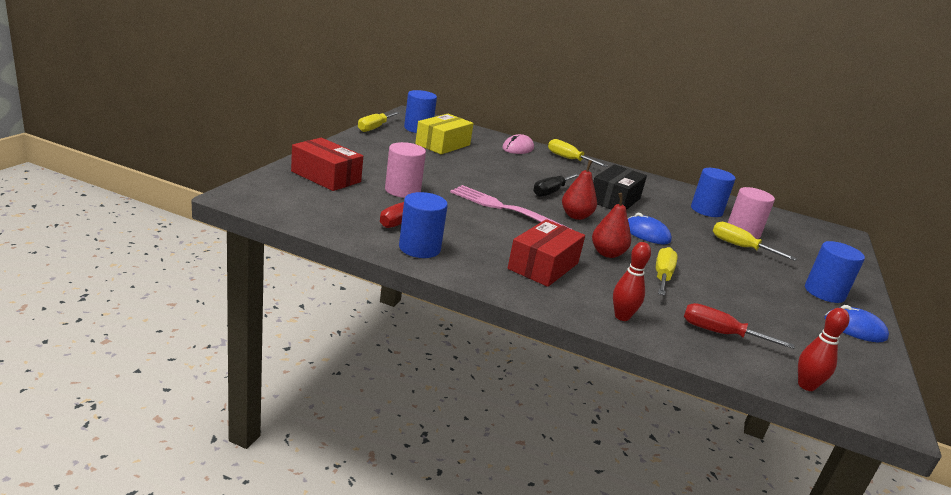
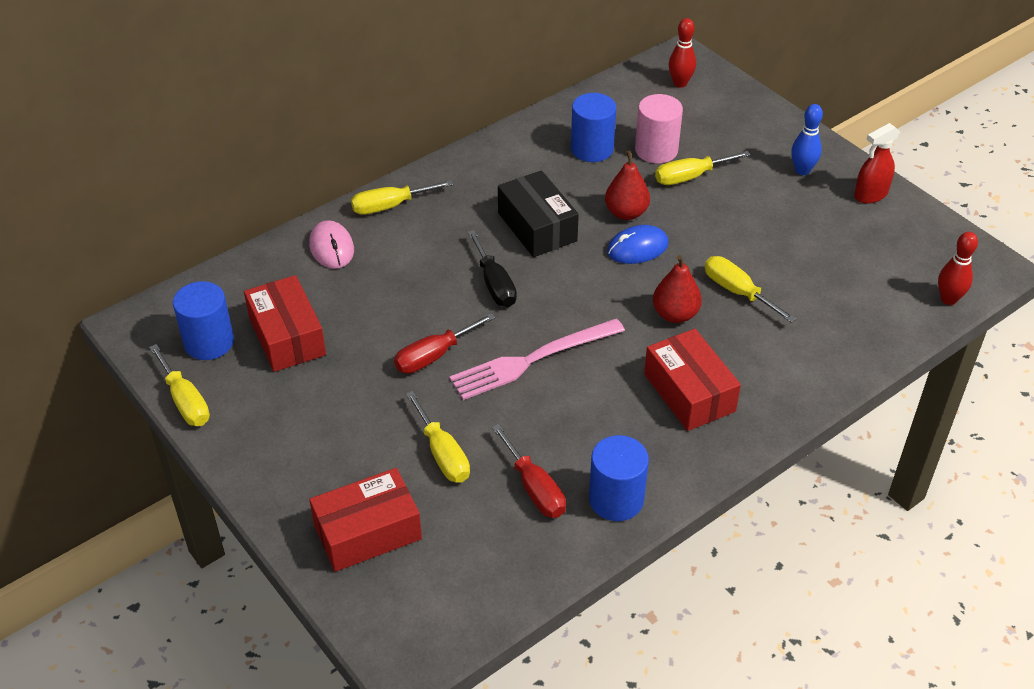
camera: 55 degrees left, 20 degrees up
(402, 190) = (442, 454): pink cylinder -> yellow screwdriver
(443, 144) = (287, 336): yellow box -> red box
(576, 216) = (572, 294): red pear -> red pear (626, 213)
(622, 316) = (808, 376): red bowling pin -> red bowling pin (680, 83)
(720, 333) = (855, 310): red screwdriver -> red screwdriver (434, 356)
(824, 292) = (802, 170): blue cylinder -> blue bowling pin
(854, 328) = (870, 195): blue mouse -> red spray bottle

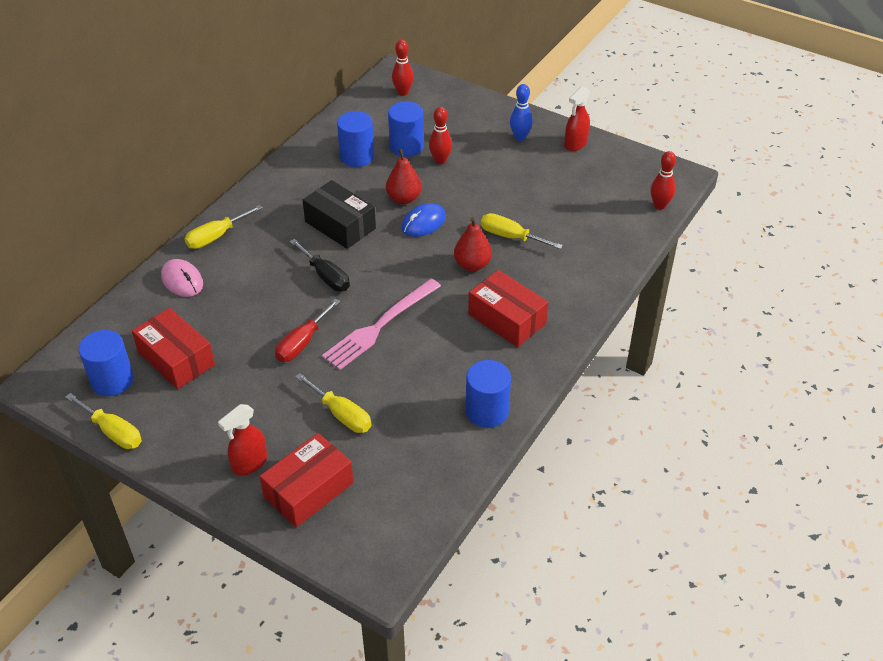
camera: 20 degrees left, 0 degrees up
(315, 481) = (249, 463): none -> red spray bottle
(534, 488) = (423, 420): red screwdriver -> none
(656, 150) = (406, 146): pink cylinder -> blue cylinder
(690, 177) = (440, 160): yellow screwdriver -> red bowling pin

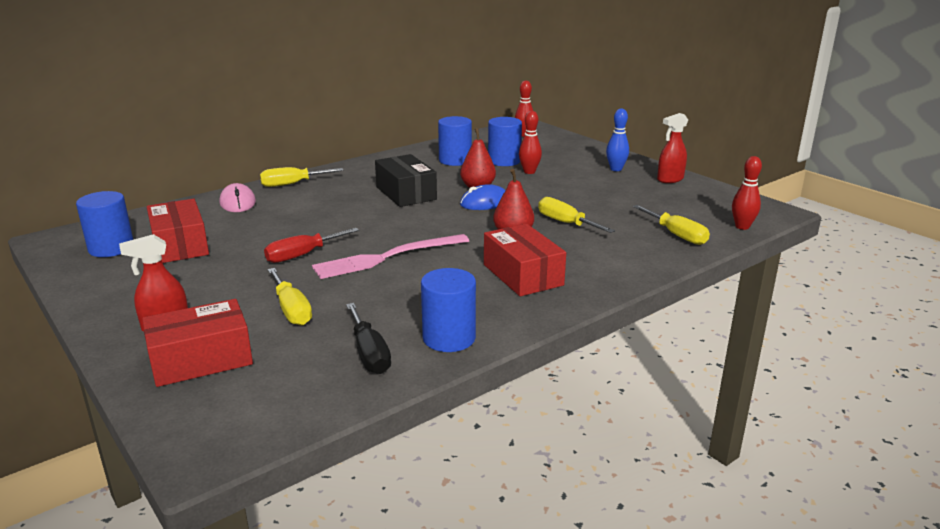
camera: 20 degrees right, 20 degrees down
(113, 432) = (71, 279): yellow screwdriver -> yellow screwdriver (676, 235)
(326, 276) = (364, 219): black screwdriver -> black screwdriver (369, 353)

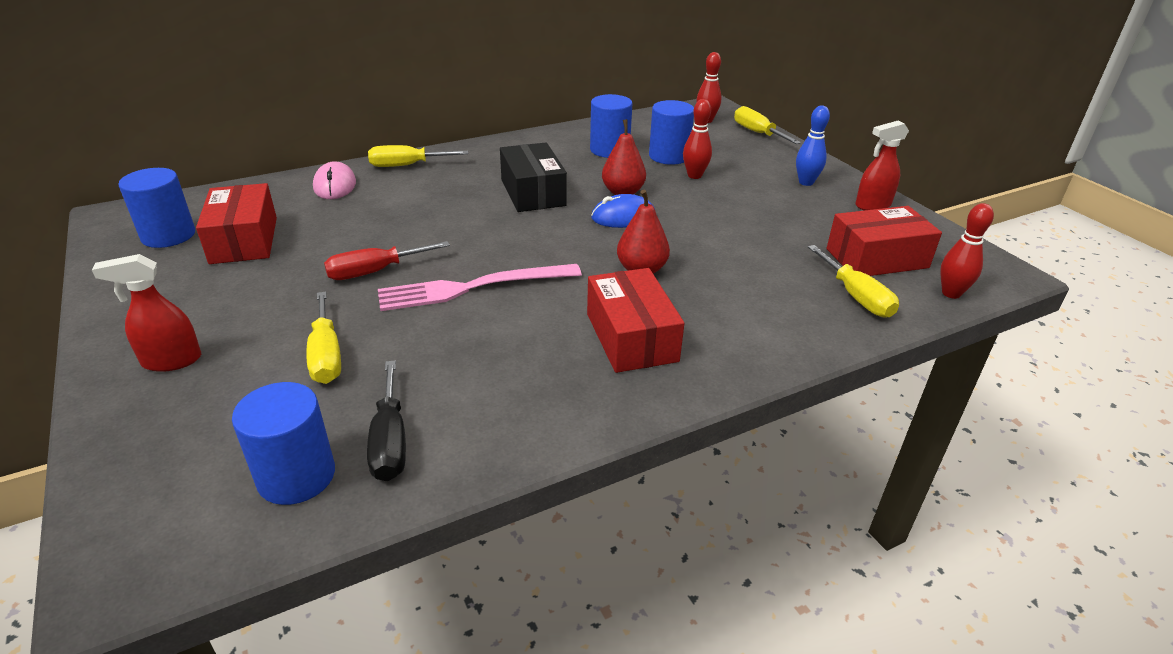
camera: 10 degrees right, 10 degrees up
(201, 360) = (187, 420): red box -> red box (877, 258)
(449, 338) = (499, 430): blue cylinder -> blue cylinder (296, 476)
(566, 223) = (714, 260): yellow screwdriver -> yellow screwdriver (757, 133)

